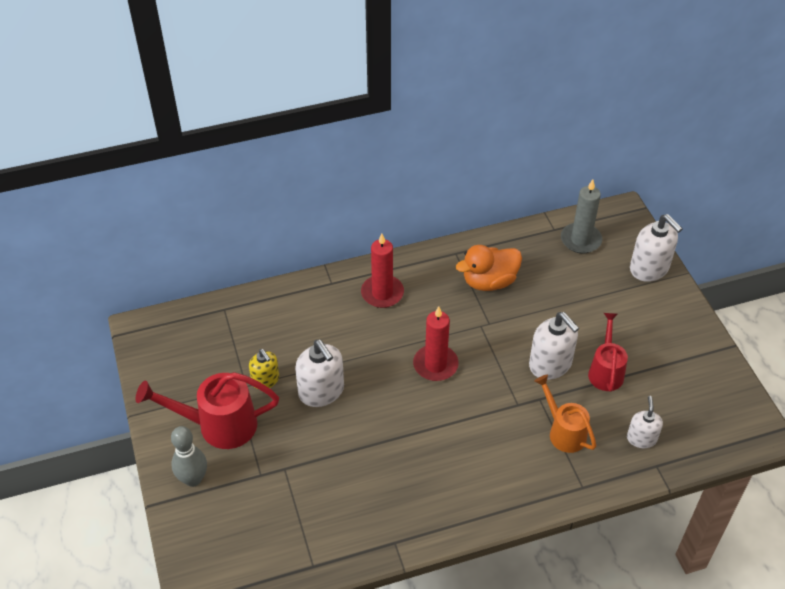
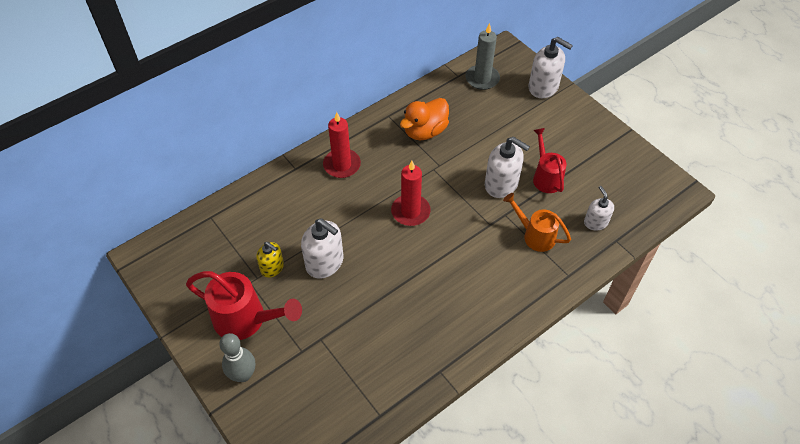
camera: 20 degrees left, 5 degrees up
(218, 425) = (246, 320): red watering can -> red watering can turned 135 degrees counterclockwise

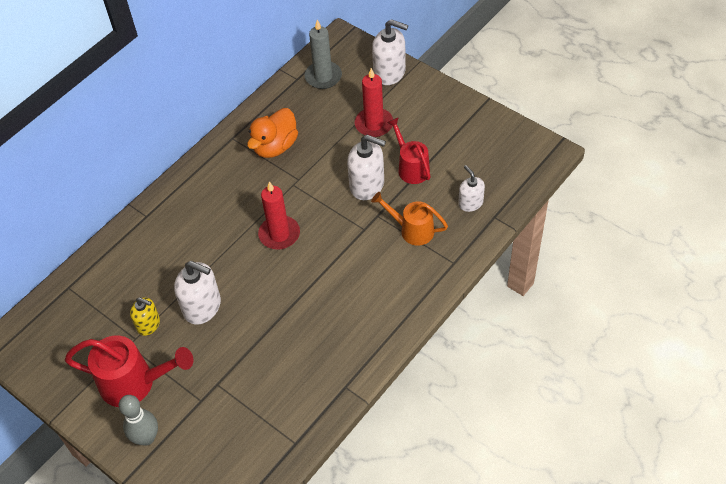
camera: 10 degrees left, 0 degrees up
(342, 165) = (195, 201): red candle -> red candle (374, 124)

